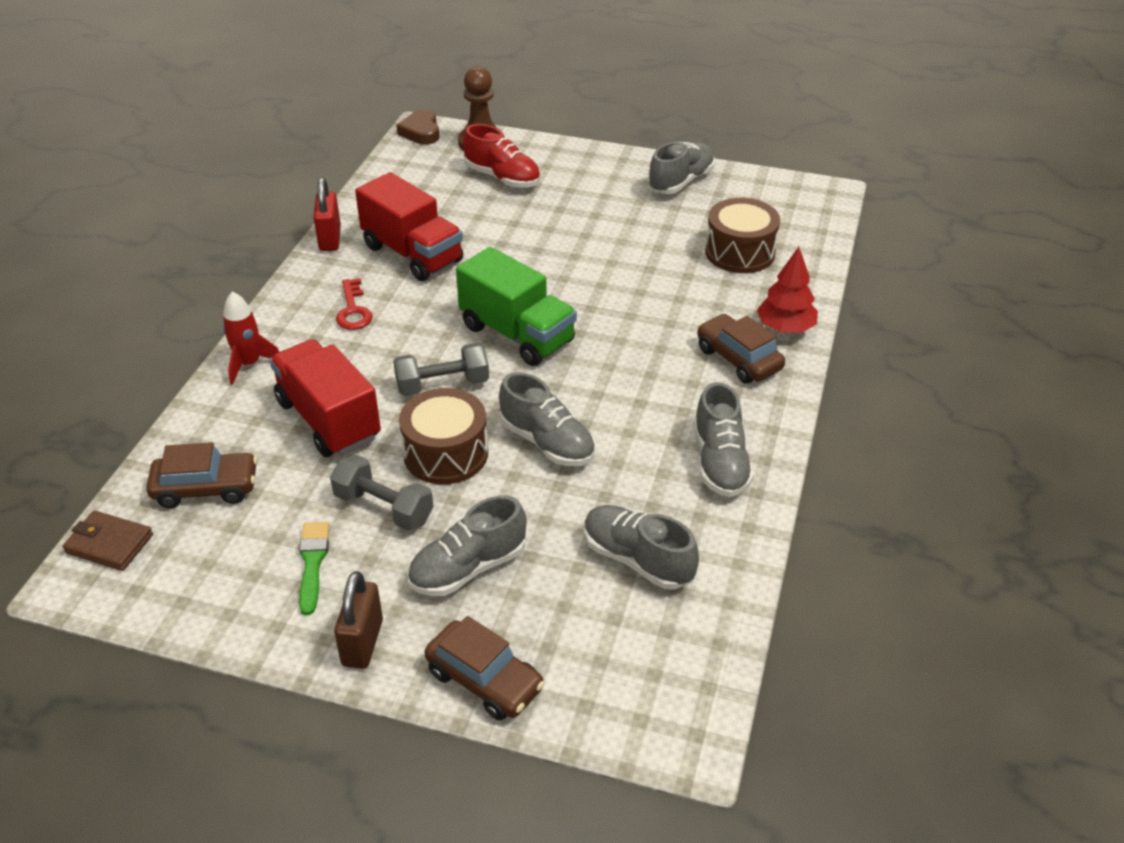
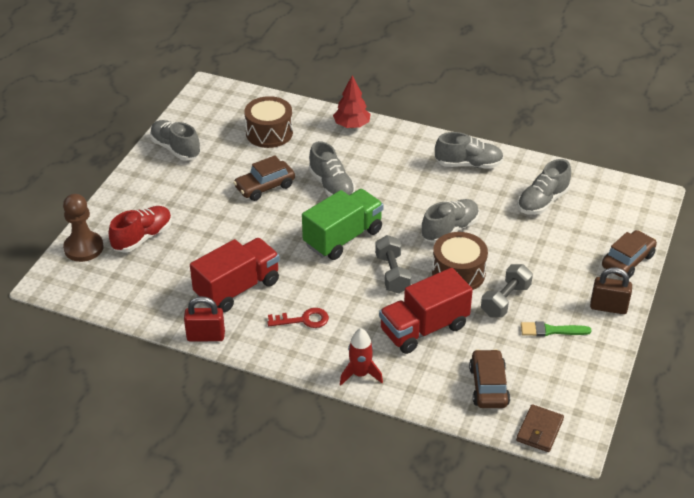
camera: 85 degrees left, 0 degrees up
(421, 132) = (52, 284): brown heart -> none
(468, 568) = (552, 265): grey shoe -> grey shoe (331, 186)
(738, 359) = (379, 147): brown car -> brown car (265, 187)

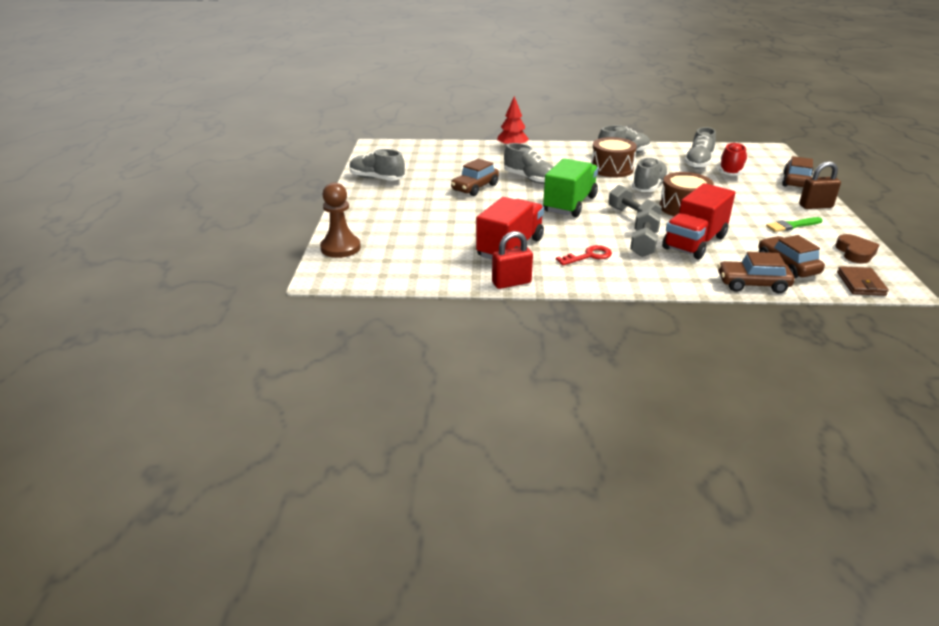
camera: 20 degrees left, 10 degrees down
(142, 237) = (392, 232): red shoe -> red shoe (731, 171)
(269, 133) = (449, 160): brown drum -> brown drum (611, 169)
(360, 374) = (675, 280): red rocket -> none
(430, 400) = (752, 284): none -> brown car
(505, 300) = (737, 216): grey dumbbell -> grey dumbbell (644, 244)
(579, 387) = (855, 252): none -> brown heart

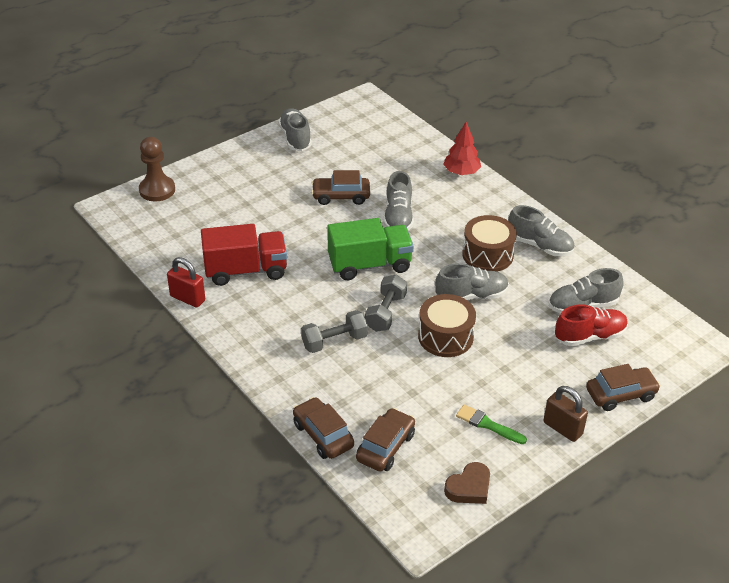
camera: 50 degrees right, 10 degrees up
(589, 256) = (276, 319): red key -> none
(694, 242) = (372, 371): red truck -> none
(861, 284) = (397, 508): brown wallet -> none

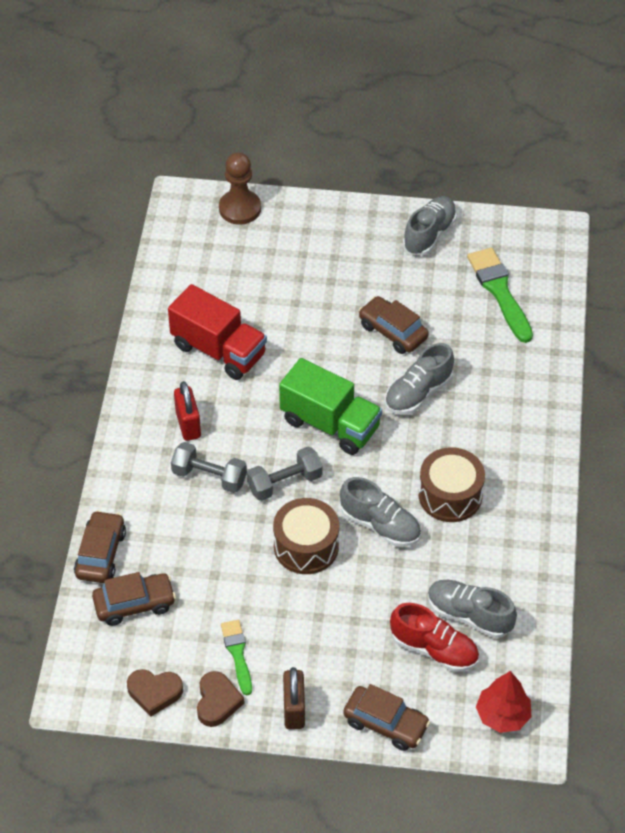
camera: 45 degrees right, 10 degrees up
(187, 298) = (142, 343): red padlock -> red padlock (188, 425)
(374, 142) = (499, 291): none -> green brush
(461, 172) = (543, 387): red tree -> red tree (502, 715)
(513, 461) = (217, 701): none -> brown heart
(539, 245) = (513, 523): grey shoe -> none

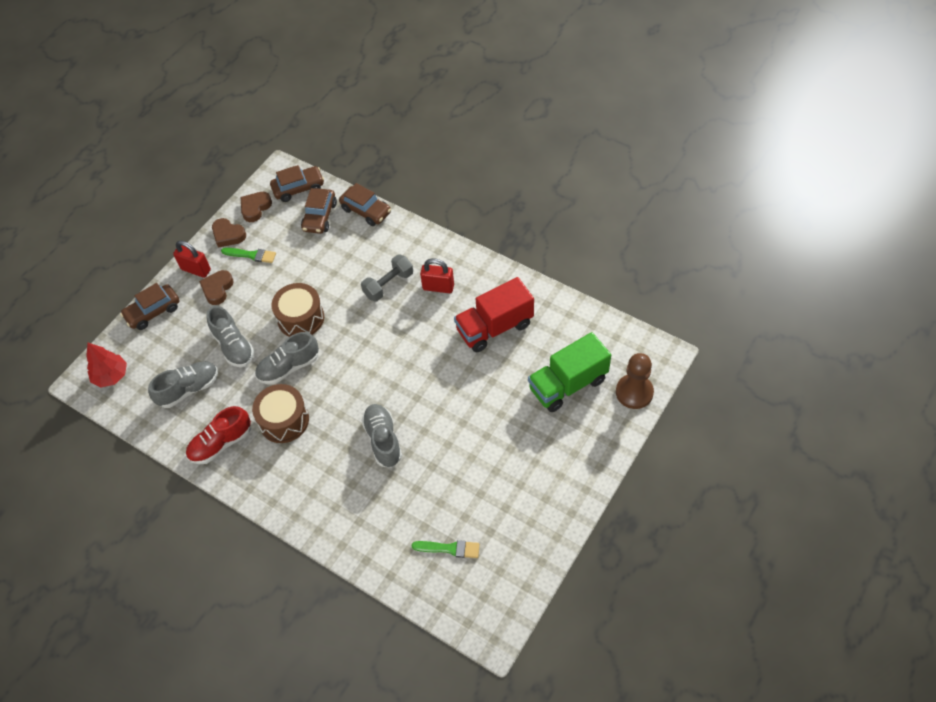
camera: 120 degrees right, 5 degrees up
(285, 483) = (357, 325): grey dumbbell -> none
(294, 709) = (196, 269): brown padlock -> red padlock
(311, 665) = (217, 289): none -> brown heart
(330, 424) = (389, 371): green truck -> green truck (568, 384)
(393, 331) = (450, 448): brown car -> brown car (298, 188)
(429, 234) = (540, 523): grey shoe -> grey shoe (233, 346)
(434, 649) = (180, 358): red shoe -> red shoe (221, 443)
(499, 291) = (449, 548): green brush -> green brush, size x0.60

